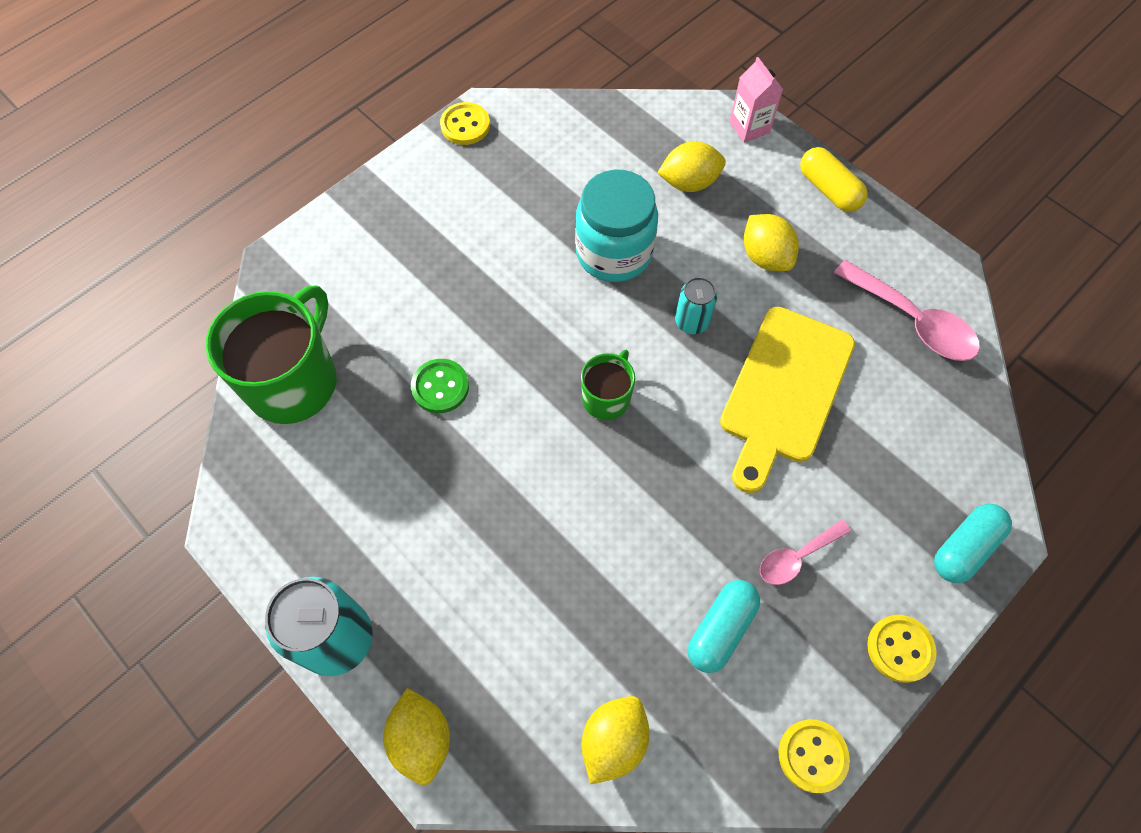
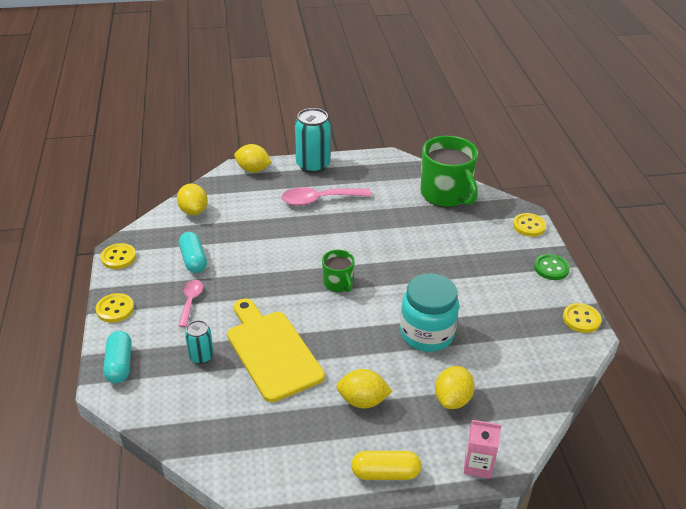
camera: 125 degrees right, 25 degrees down
(307, 244) = (529, 226): none -> yellow button
(440, 387) = (400, 234): green button -> green button (551, 268)
(691, 322) = (350, 340): turquoise can -> turquoise can (201, 356)
(912, 321) = (251, 442): pink spoon -> pink spoon (319, 200)

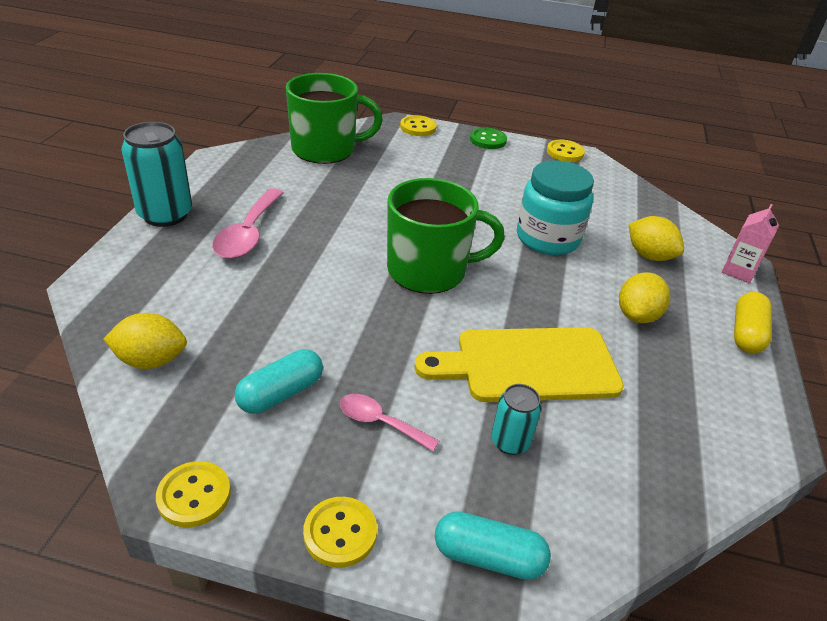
camera: 70 degrees left, 0 degrees up
(193, 260) = (281, 393): turquoise capsule -> turquoise capsule turned 45 degrees counterclockwise
(253, 170) = (112, 268): yellow lemon -> none
(338, 283) = (429, 271): green mug -> green mug, size x1.92

